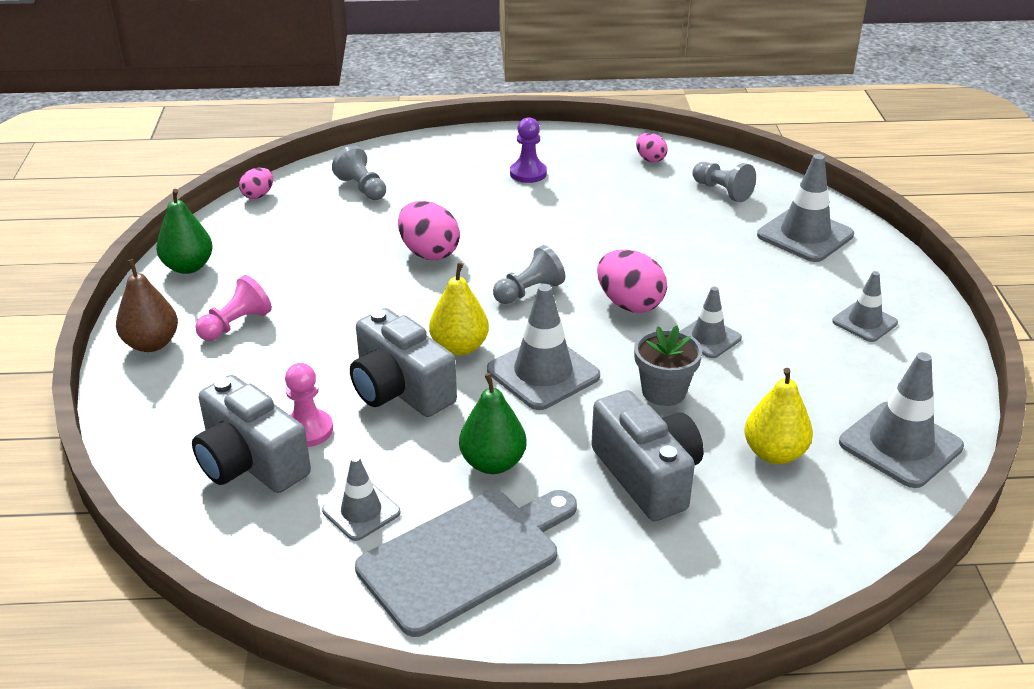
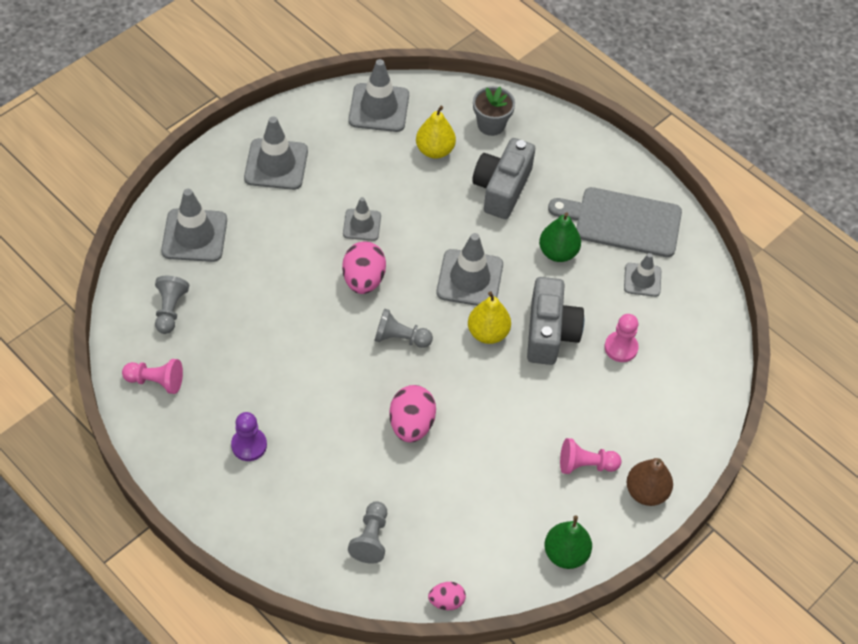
camera: 135 degrees left, 20 degrees up
(250, 462) = (666, 352): grey camera -> none
(650, 159) = (156, 381): pink egg -> pink pawn
(664, 391) = (431, 218): grey flower pot -> grey flower pot (491, 125)
(864, 322) = (276, 164): grey traffic cone -> grey traffic cone, size x1.66

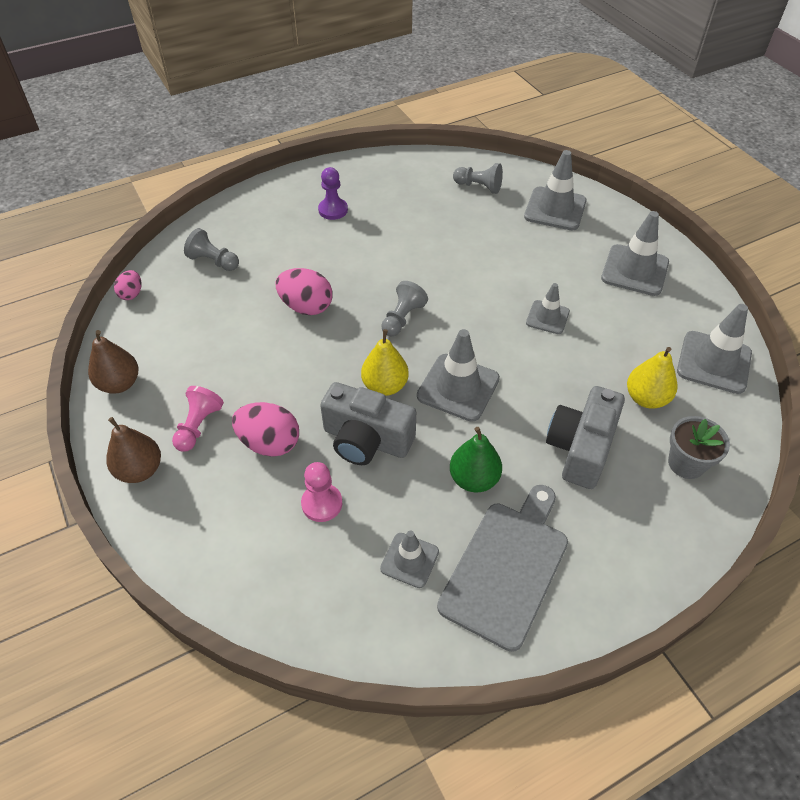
camera: 110 degrees right, 5 degrees down
(156, 381) = (412, 172): pink pawn -> none
(363, 280) = (478, 306): pink egg -> pink egg (269, 443)
(502, 188) = (580, 448): grey camera -> grey camera turned 105 degrees counterclockwise
(565, 553) = (119, 384): green pear -> brown pear

